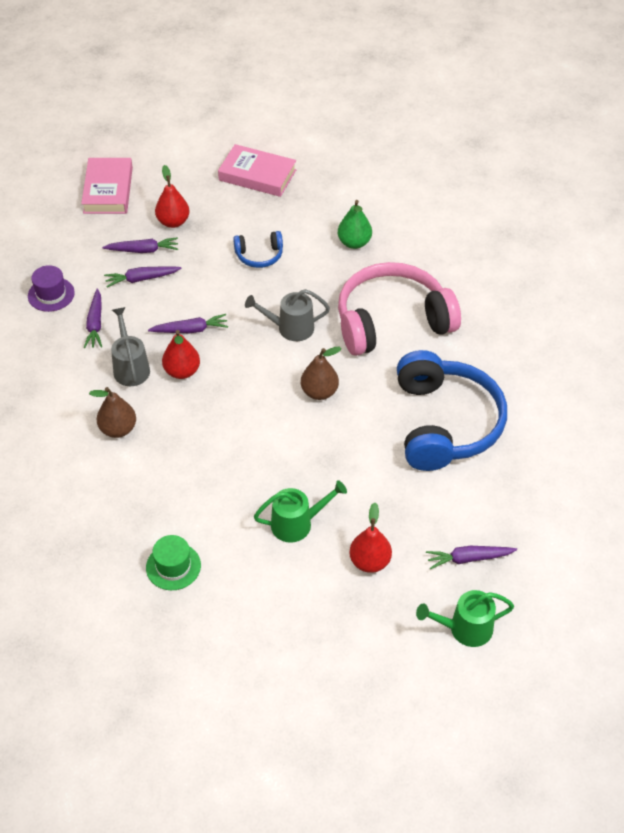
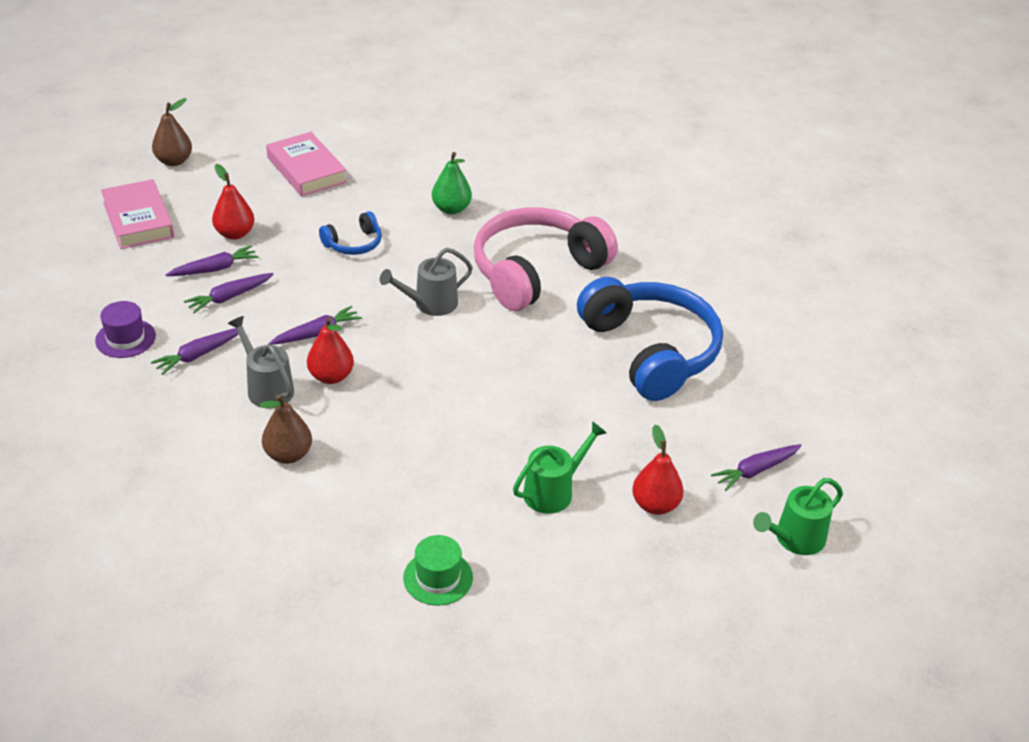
camera: 25 degrees left, 10 degrees down
(95, 324) = (198, 355): purple carrot -> purple carrot turned 75 degrees clockwise
(257, 175) = (306, 170): pink book -> pink book turned 60 degrees clockwise
(319, 392) = (499, 356): brown pear -> brown pear (174, 161)

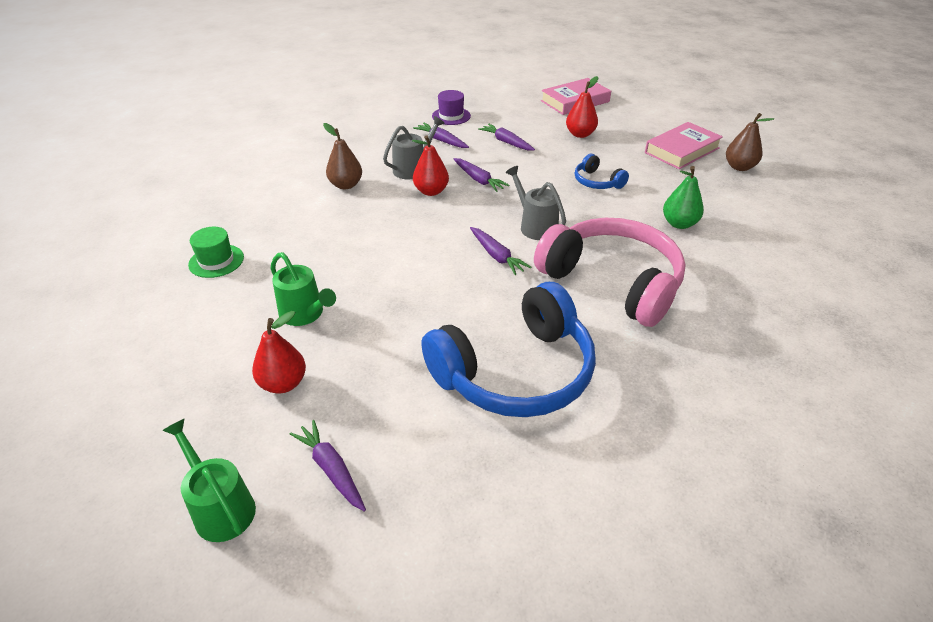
camera: 85 degrees right, 0 degrees up
(174, 161) = (651, 102): brown pear -> brown pear (739, 167)
(215, 269) = (535, 133): purple carrot -> purple carrot (496, 256)

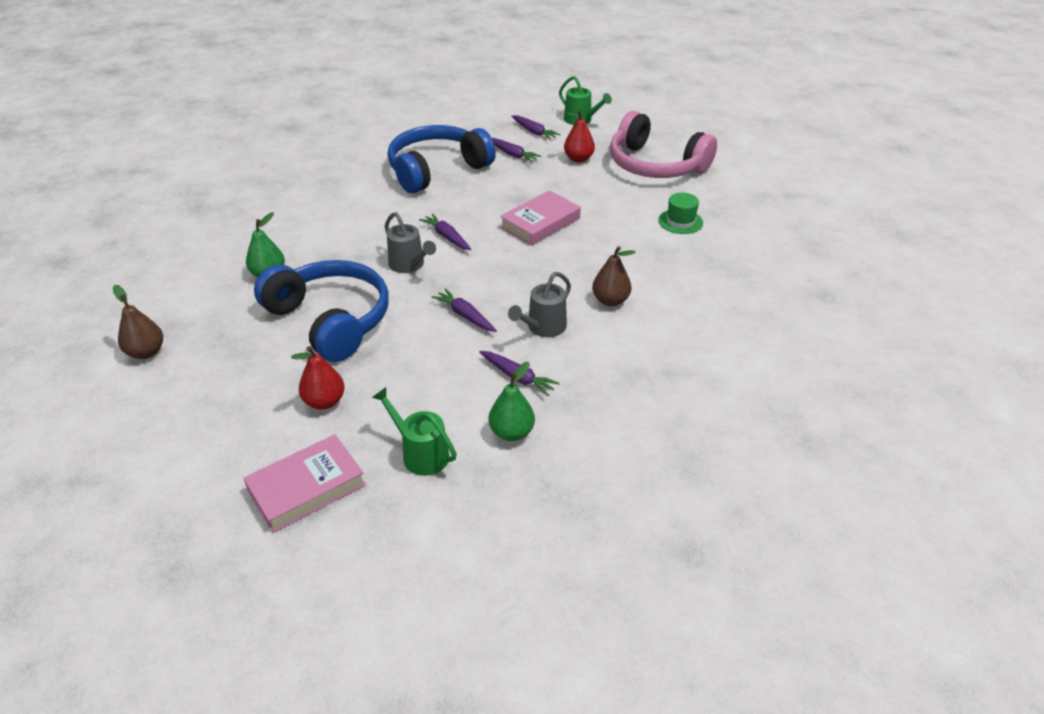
camera: 175 degrees right, 0 degrees up
(305, 314) = (586, 191): green watering can -> green watering can (420, 454)
(431, 191) = (516, 297): red pear -> none
(451, 116) = (512, 432): purple hat -> green pear
(506, 142) = (430, 379): purple carrot -> purple carrot (512, 154)
(597, 182) = (331, 320): blue headphones -> blue headphones, size x2.24
(612, 282) = (354, 222): pink headphones -> pink headphones (655, 165)
(682, 150) = (199, 377): pink book -> pink book (540, 223)

